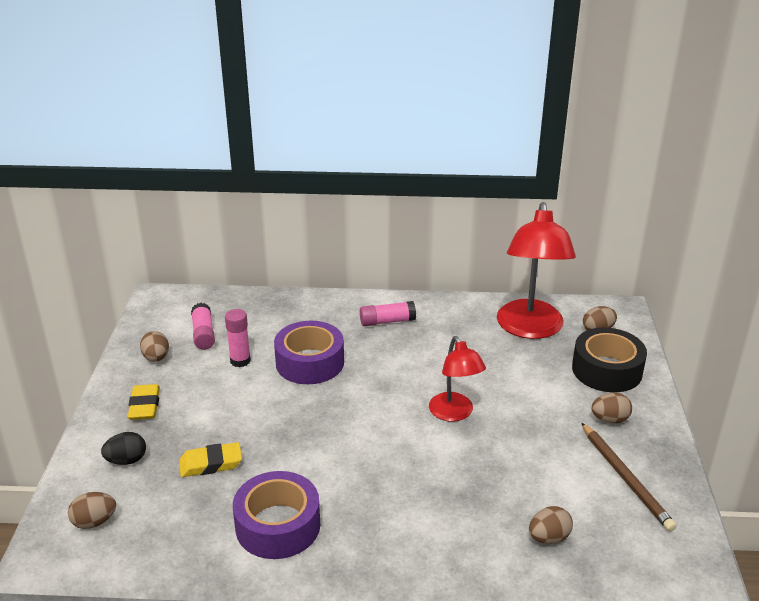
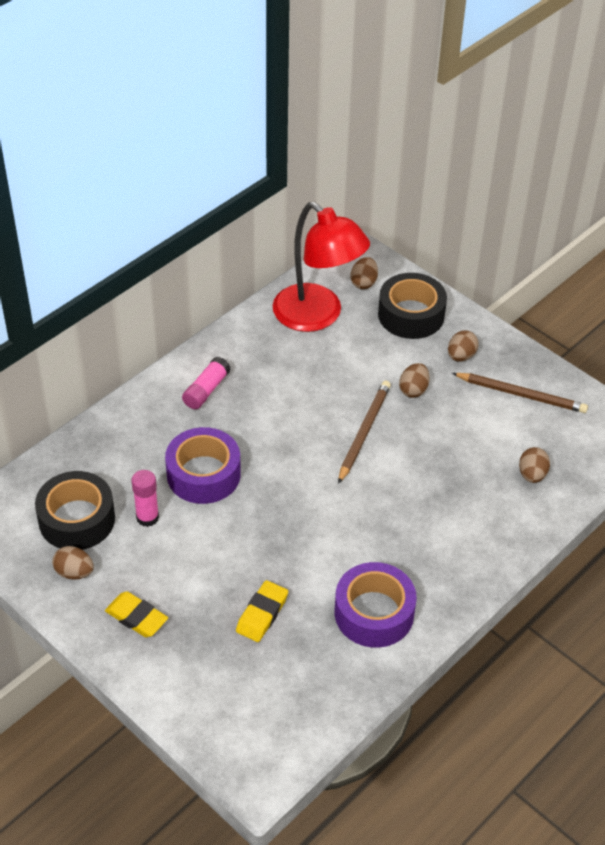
camera: 50 degrees left, 15 degrees up
(94, 522) = (253, 726): brown egg -> brown egg (413, 390)
(126, 460) = (198, 667): black egg -> none
(203, 334) = (77, 519): pink glue stick -> black tape
(454, 413) = (364, 432): red lamp -> brown pencil

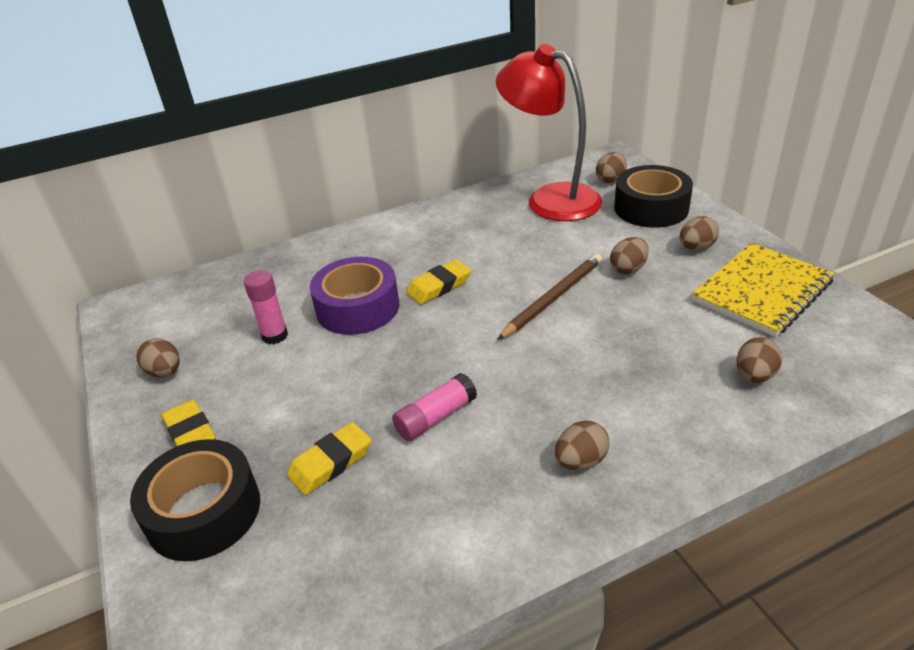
camera: 25 degrees right, 10 degrees down
(77, 519) = (206, 324): black tape -> black tape (204, 511)
(206, 390) = (406, 240): pink glue stick -> pink glue stick (436, 417)
(263, 438) = (439, 286): none -> yellow eraser
(317, 316) = (550, 199): red lamp -> red lamp turned 150 degrees clockwise
(374, 613) = (472, 496): purple tape -> none
(436, 570) = (580, 461): none -> brown egg
(521, 394) = (762, 291): brown pencil -> yellow notebook

